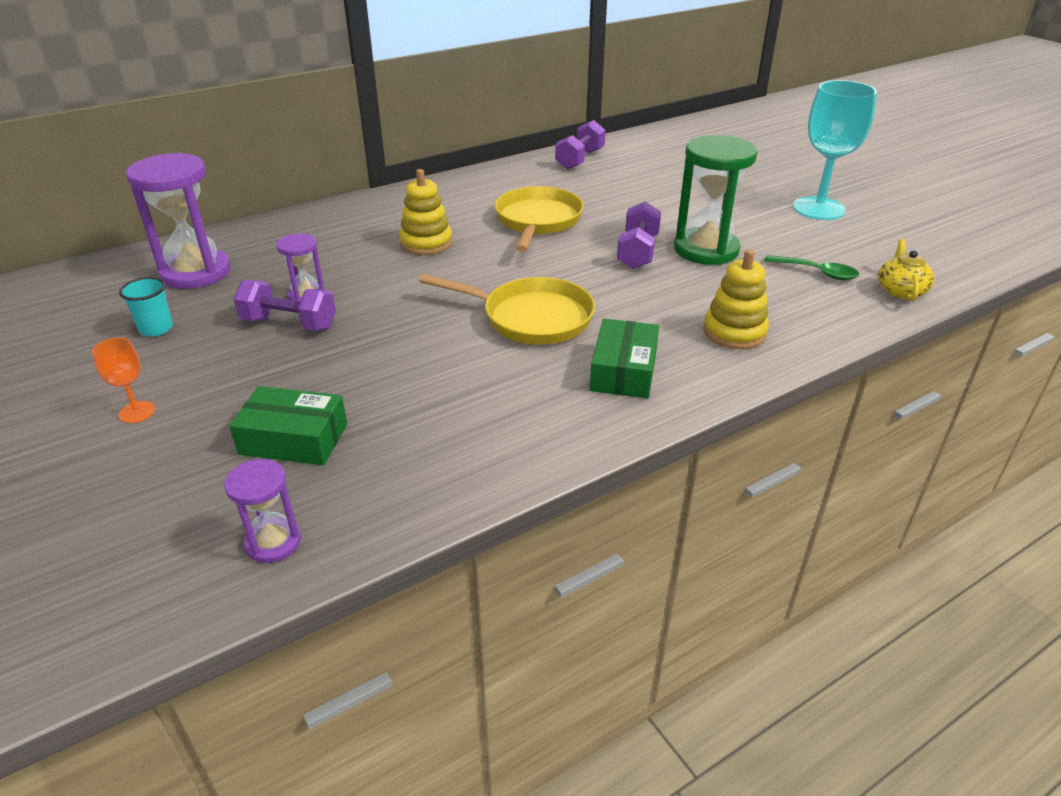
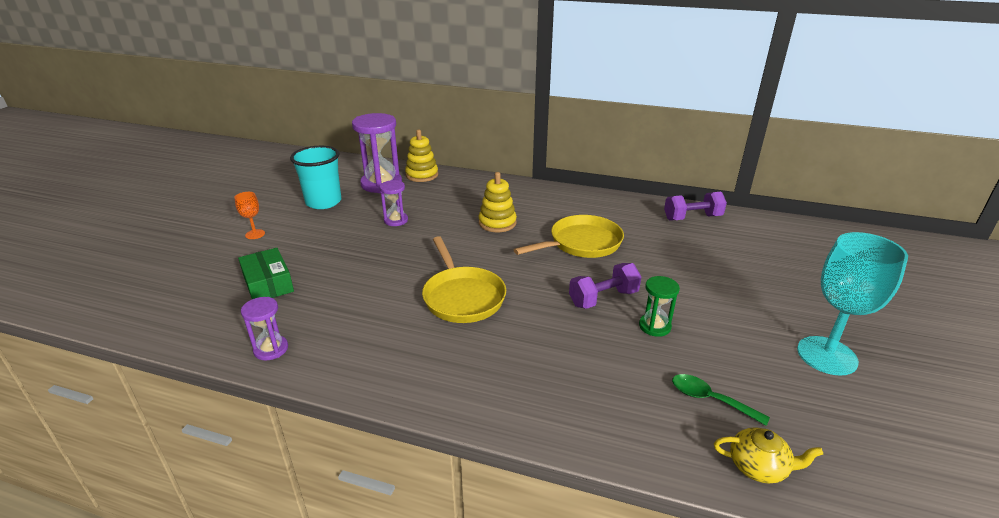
camera: 50 degrees right, 5 degrees down
(156, 328) = (323, 202): turquoise cup -> turquoise cup, size x1.89
(273, 542) = (184, 321): purple hourglass -> purple hourglass (271, 349)
(289, 324) = (365, 229): purple dumbbell -> none
(623, 371) = (443, 361): green box -> none
(706, 250) = (654, 326): green hourglass -> green hourglass, size x0.52
(734, 332) = (554, 391): yellow stacking toy -> yellow stacking toy (422, 175)
(817, 272) = (710, 399): green spoon -> green spoon turned 135 degrees clockwise
(900, 290) = (759, 467): yellow teapot -> yellow teapot turned 45 degrees clockwise

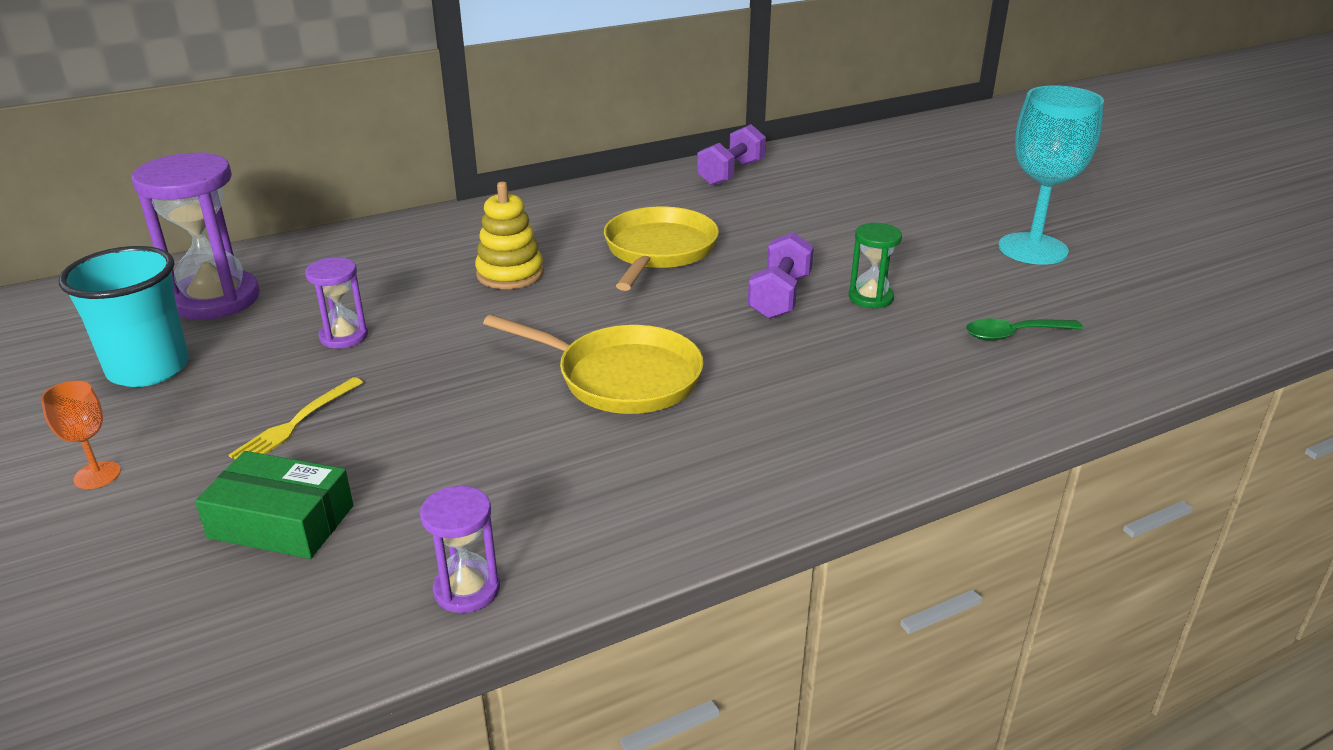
camera: 45 degrees left, 0 degrees up
(328, 248) = (296, 423): none -> yellow fork
(422, 175) = (268, 260): yellow stacking toy -> none
(759, 467) = (1123, 364): yellow teapot -> none

